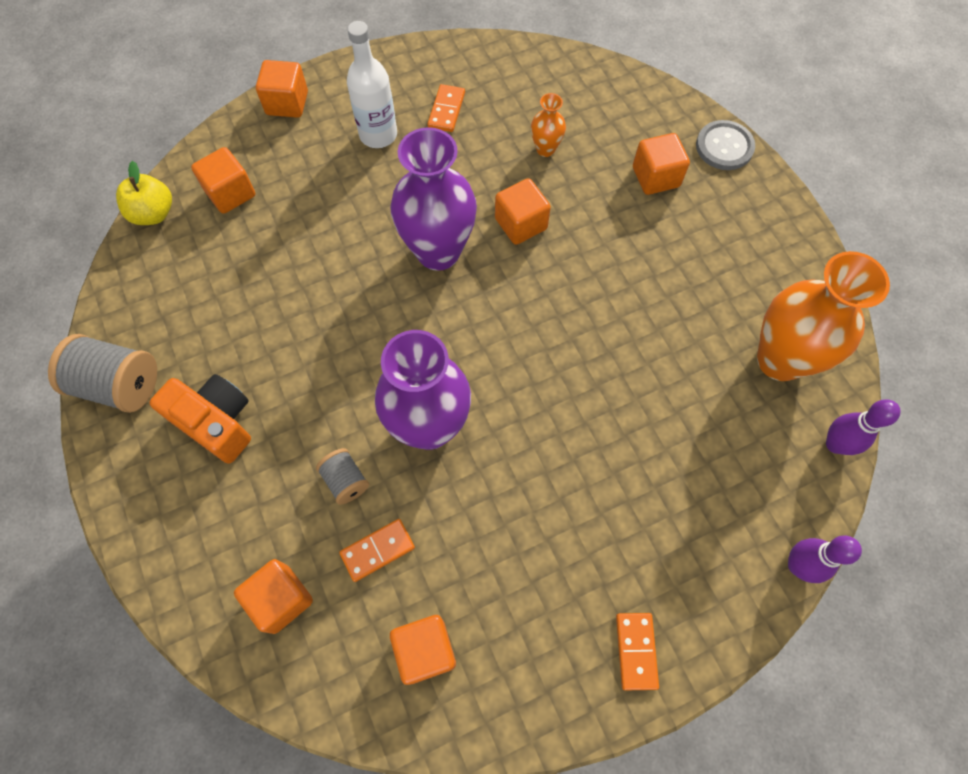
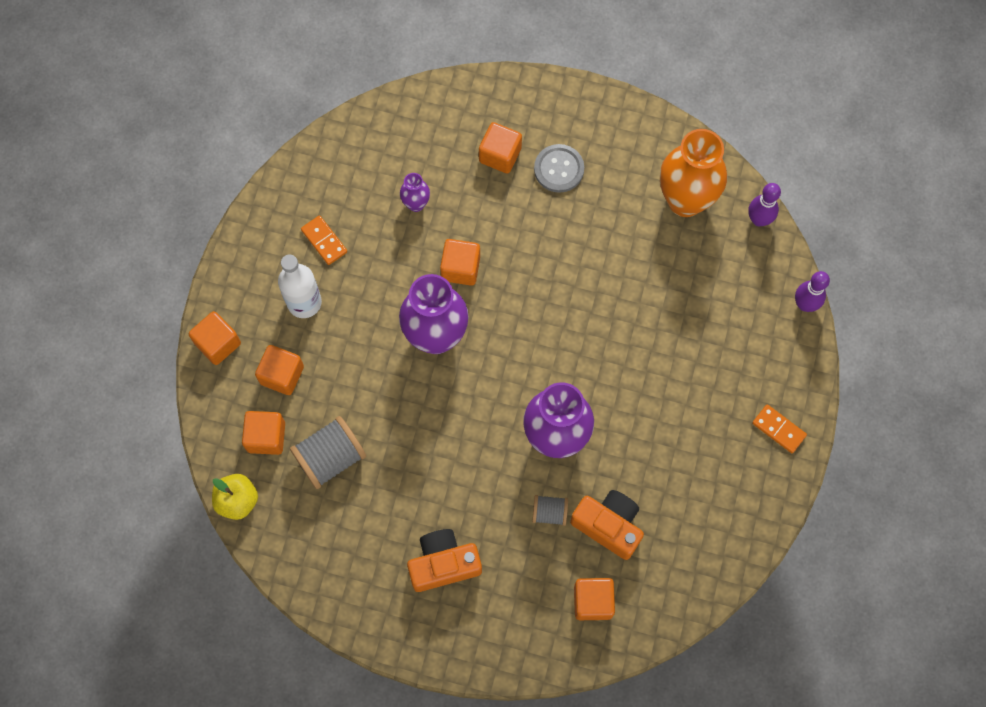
camera: 50 degrees left, 5 degrees up
(119, 384) = (362, 608): grey spool -> grey spool (330, 457)
(377, 550) = (608, 525): orange domino -> orange camera
(425, 650) = (687, 541): orange cube -> orange cube (282, 375)
(545, 149) = (416, 204): orange vase -> purple vase
(724, 147) = (515, 92): grey button -> grey button (559, 169)

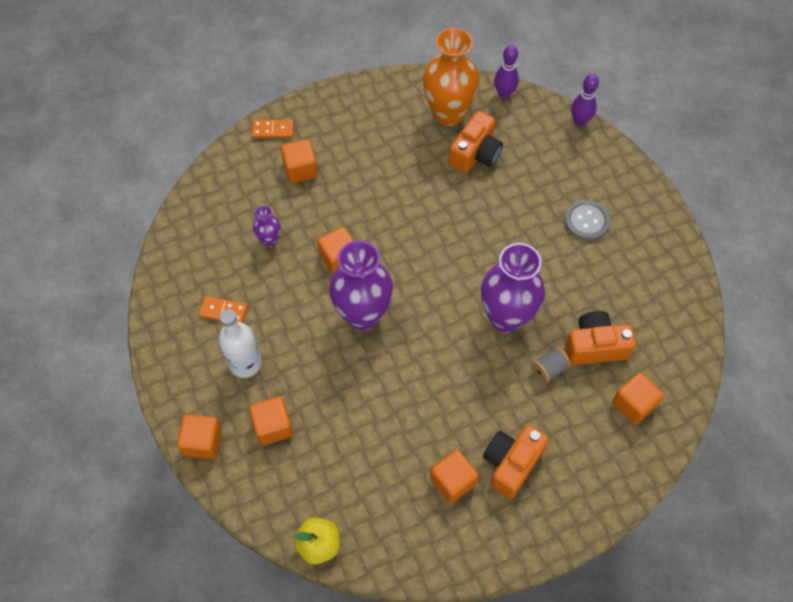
camera: 40 degrees left, 10 degrees down
(266, 437) = (300, 480): orange cube -> orange cube (453, 481)
(330, 457) = (362, 456): grey spool -> none
(559, 169) = (348, 151): grey button -> grey button (586, 221)
(673, 261) = (475, 154): none -> orange camera
(779, 429) = (638, 204): orange domino -> orange domino (273, 130)

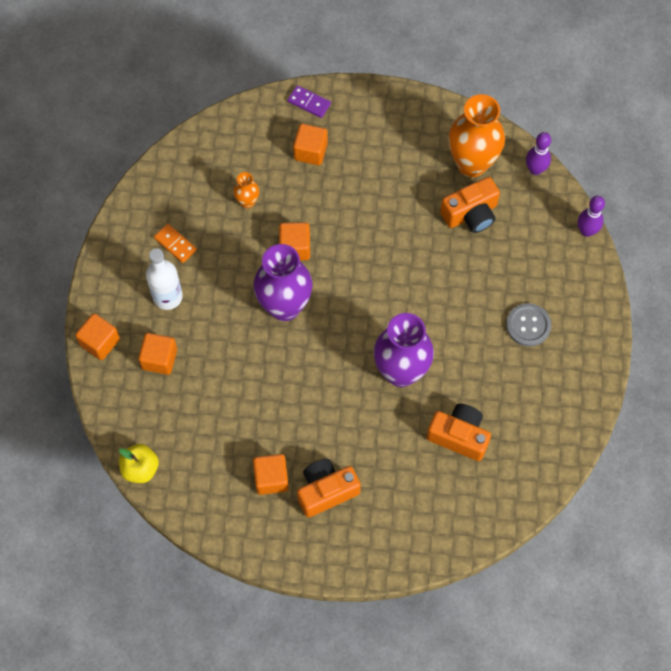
camera: 30 degrees right, 5 degrees up
(269, 240) = (247, 202): purple vase -> orange vase
(273, 130) = (309, 102): orange domino -> purple domino
(549, 369) = (407, 434): grey spool -> none
(633, 404) = (458, 500): orange cube -> none

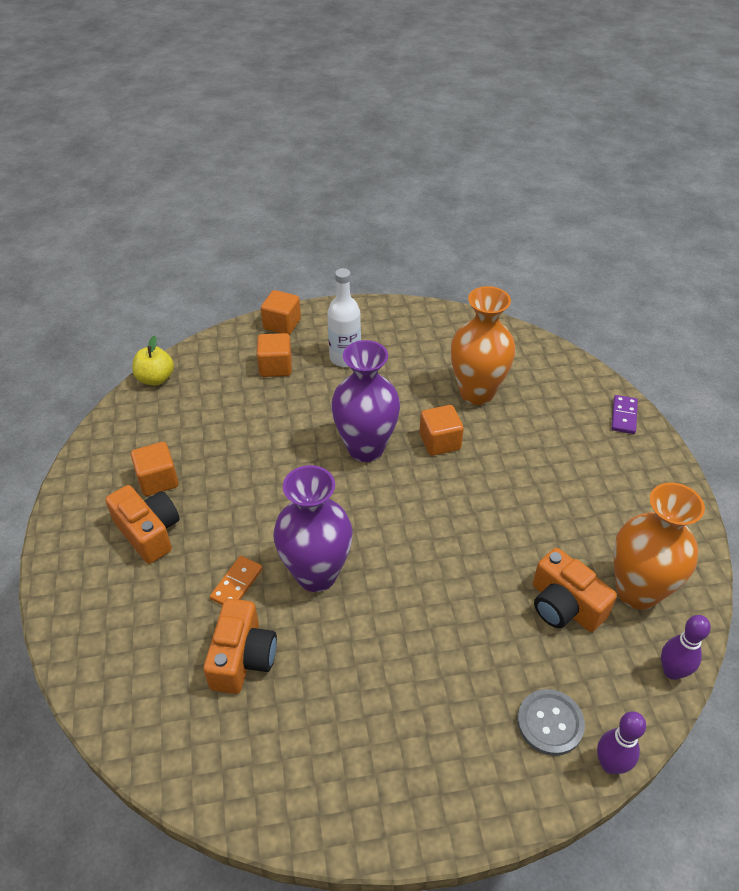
camera: 75 degrees right, 20 degrees down
(175, 244) = (404, 351): orange domino -> orange domino (236, 584)
(247, 202) = (476, 392): orange vase -> orange vase, size x2.17
(310, 151) = (564, 430): orange cube -> none
(528, 325) = (428, 711): grey button -> grey button (550, 723)

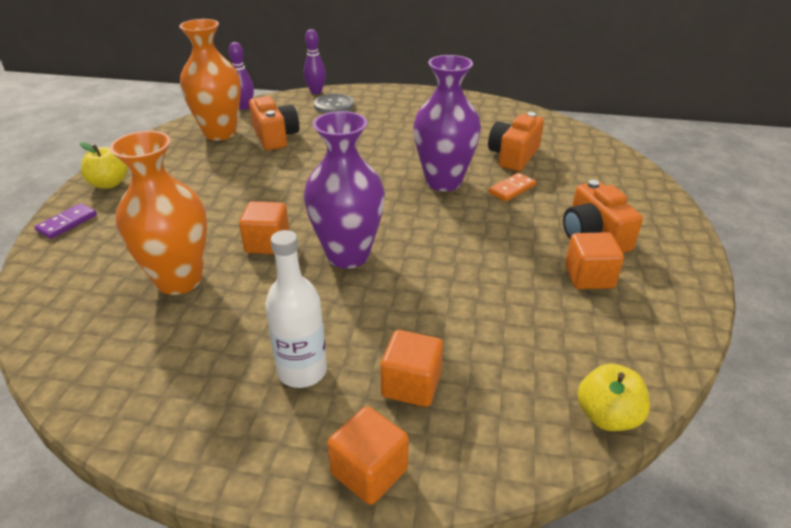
camera: 160 degrees left, 10 degrees down
(651, 469) = (109, 184): none -> yellow apple

